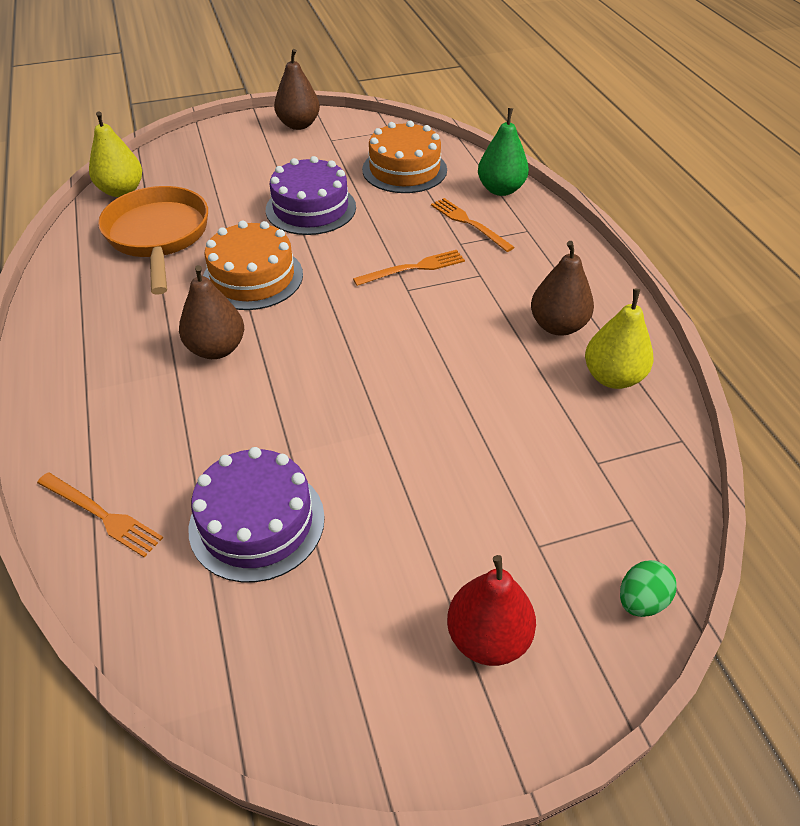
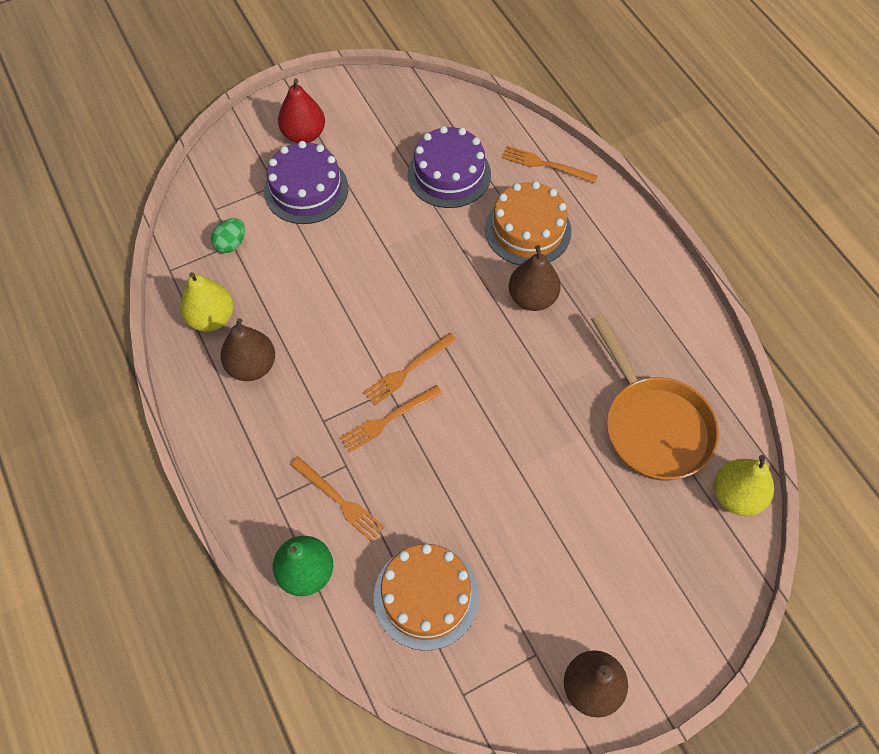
camera: 170 degrees right, 15 degrees up
(253, 277) = (536, 383): orange cake -> orange cake (528, 230)
(311, 208) = (515, 499): purple cake -> purple cake (306, 189)
(383, 302) = (407, 370): none -> orange fork
(641, 601) = (217, 163): green egg -> green egg (231, 244)

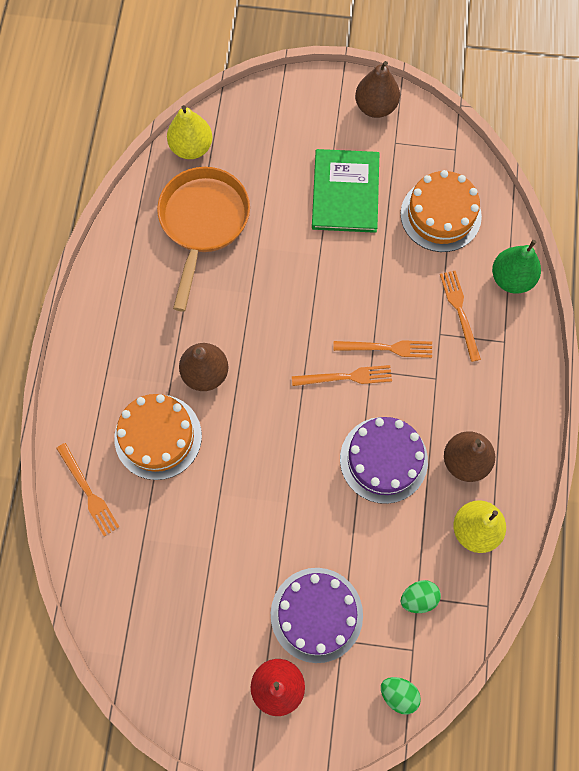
camera: 145 degrees left, 10 degrees up
(209, 178) = (398, 694): none -> green egg
(449, 174) = (178, 541): purple cake -> purple cake (383, 459)
(543, 553) = (345, 192): none -> green book

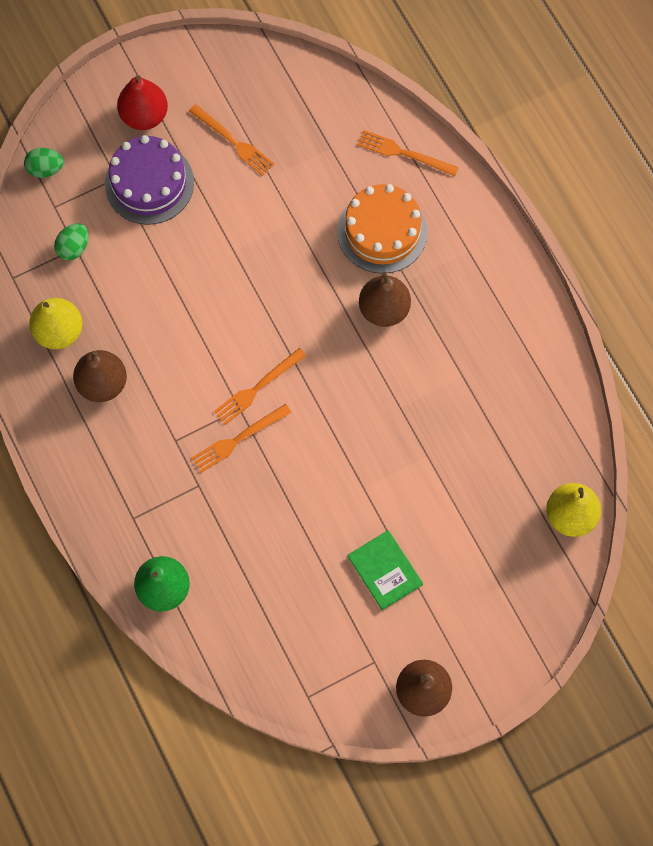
camera: 145 degrees right, 0 degrees up
(203, 223) = (496, 445): orange pan -> none
(345, 192) = (384, 570): green book -> green book, size x0.64
(383, 459) = (175, 338): purple cake -> none
(440, 215) = (275, 610): orange cake -> none
(460, 312) = (192, 520): orange fork -> orange fork (233, 141)

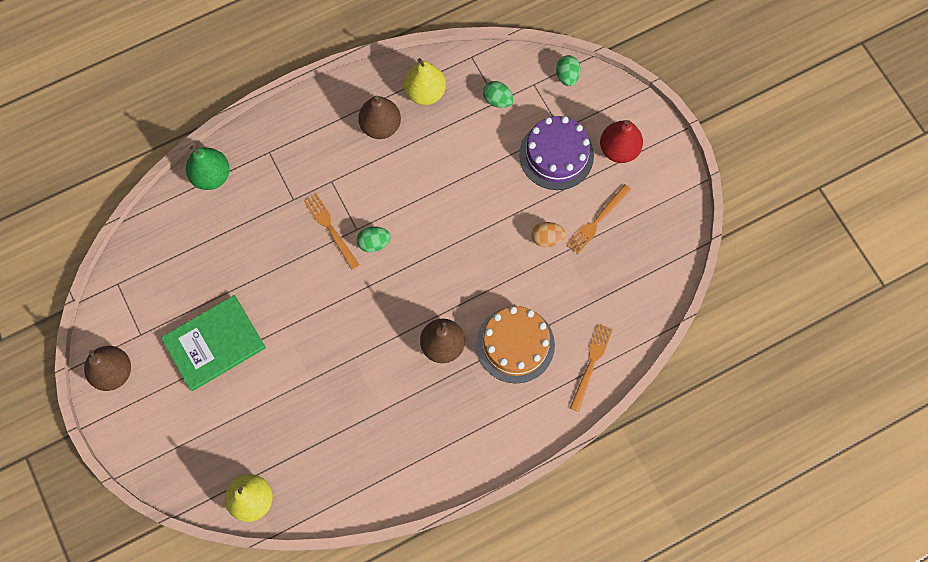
camera: 90 degrees right, 0 degrees up
(254, 196) = (547, 238): none -> orange egg
(257, 388) = (374, 243): orange fork -> green egg
(384, 570) = (214, 343): green book -> green book, size x1.57

